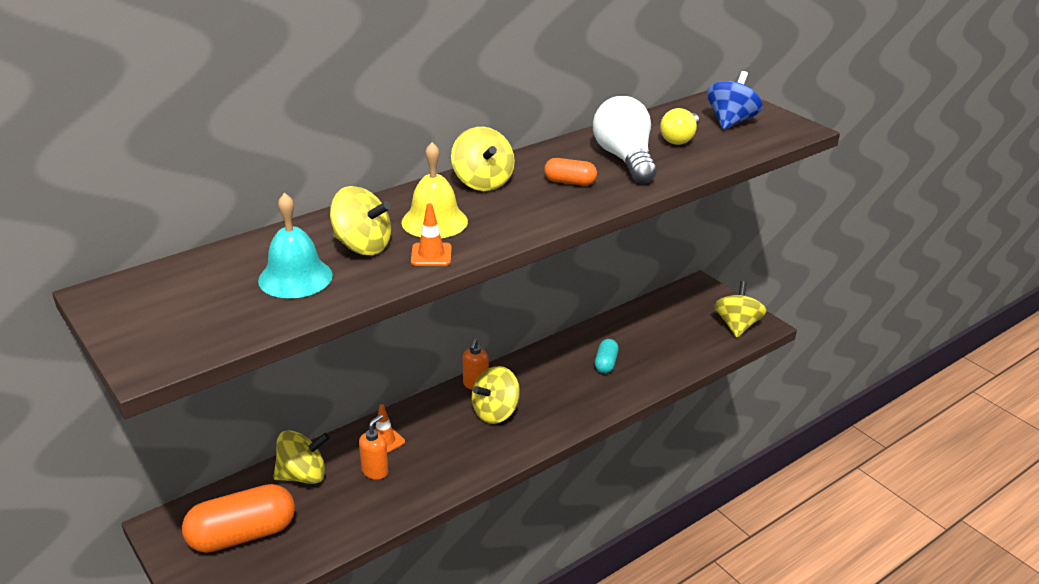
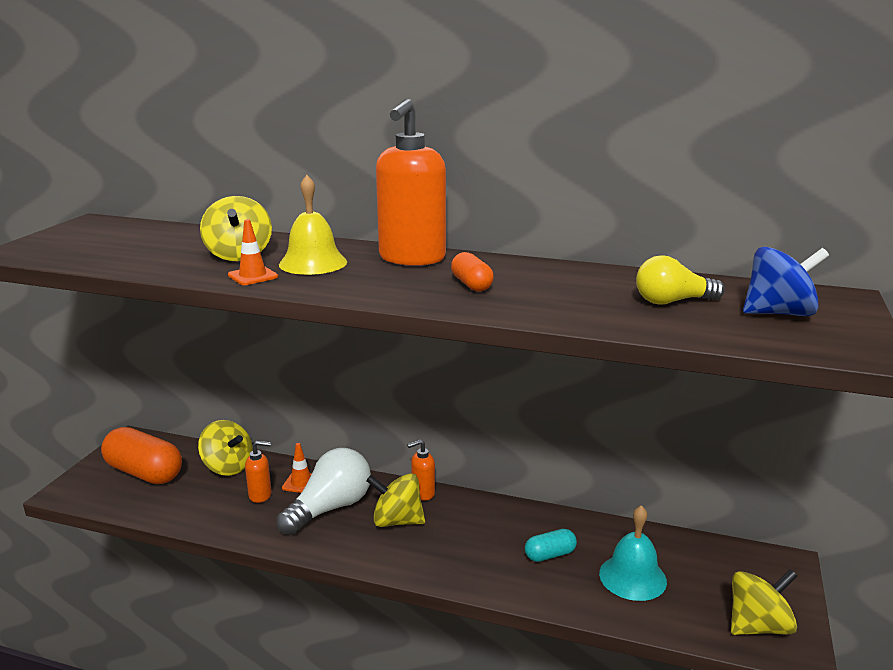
camera: 55 degrees right, 10 degrees down
(295, 277) = (166, 252): turquoise bell -> turquoise bell (632, 577)
(482, 182) = (411, 258): yellow spinning top -> orange soap dispenser
(625, 159) = (568, 292): white light bulb -> white light bulb (330, 508)

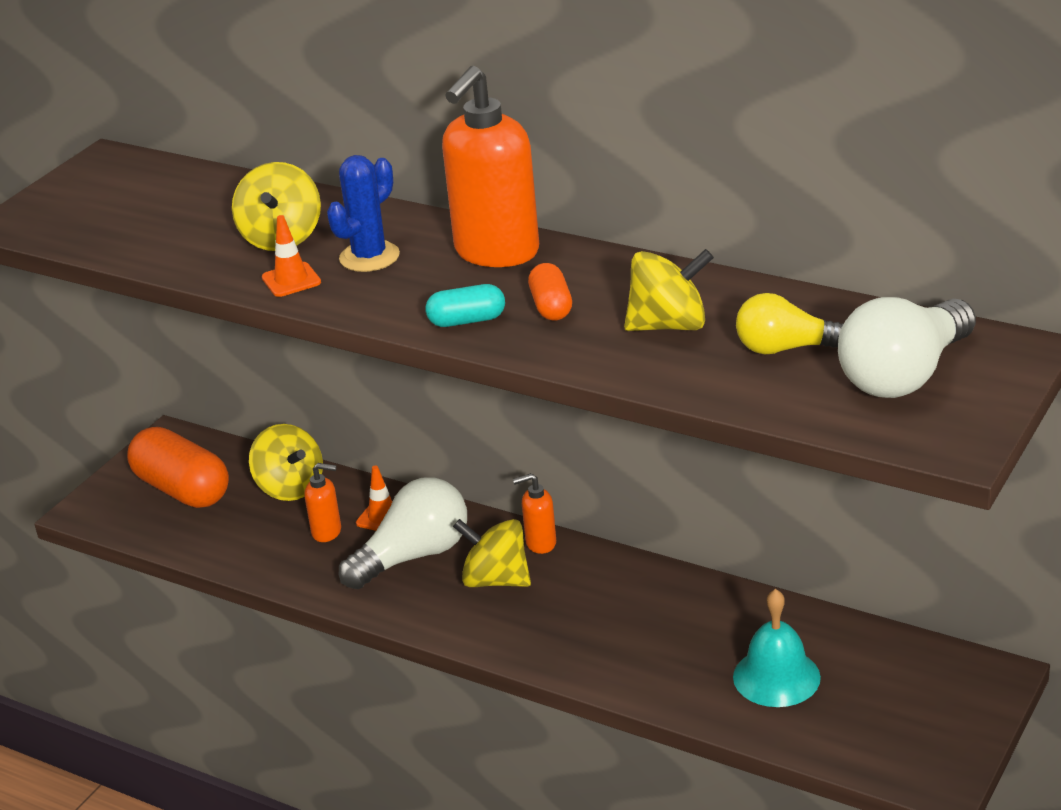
camera: 15 degrees right, 10 degrees up
(313, 263) = (369, 257): yellow bell -> blue cactus
(550, 555) = (680, 640): turquoise capsule -> turquoise capsule (467, 321)
(758, 626) = (908, 750): yellow spinning top -> yellow spinning top (669, 325)
(778, 313) = (905, 375): blue spinning top -> white light bulb

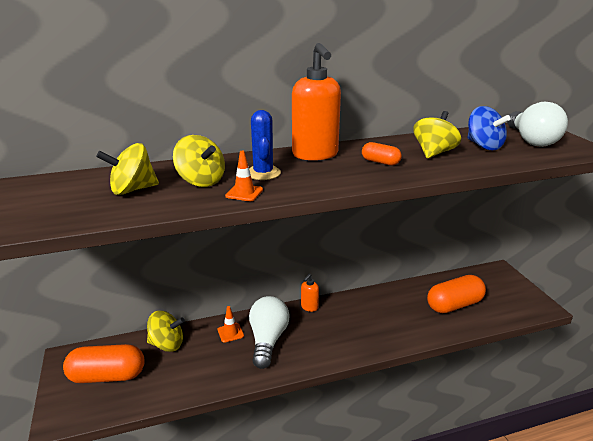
camera: 50 degrees left, 5 degrees down
(327, 532) = (214, 352): orange soap dispenser -> none
(467, 321) = (361, 177): turquoise capsule -> none
(496, 580) = (314, 329): yellow spinning top -> yellow spinning top (132, 190)
(776, 677) = (454, 305): turquoise bell -> orange capsule
(785, 348) = (483, 146): yellow light bulb -> blue spinning top

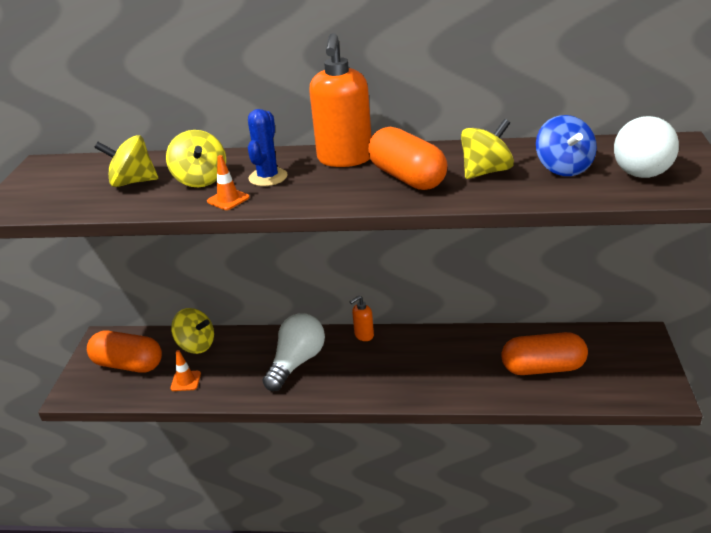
camera: 25 degrees right, 5 degrees up
(230, 333) = (263, 346): orange traffic cone -> orange traffic cone (185, 381)
(380, 162) = (407, 178): orange capsule -> orange capsule, size x1.97

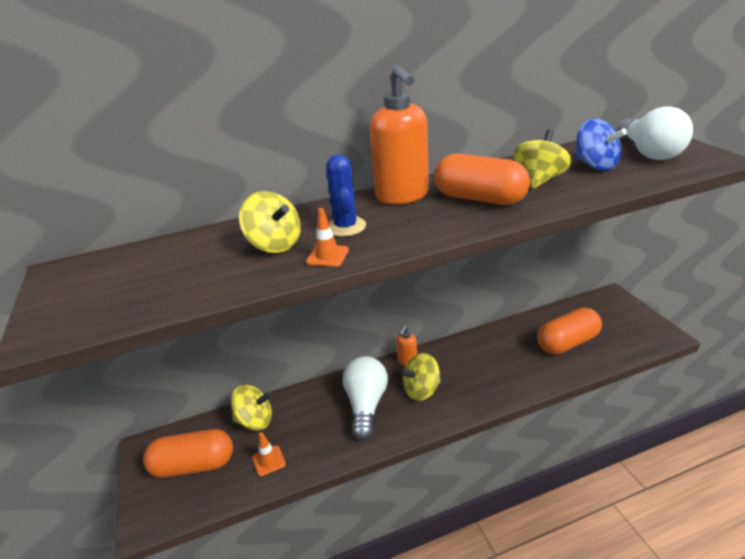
camera: 25 degrees left, 0 degrees up
(133, 182) = (196, 264): yellow spinning top -> yellow spinning top (421, 390)

